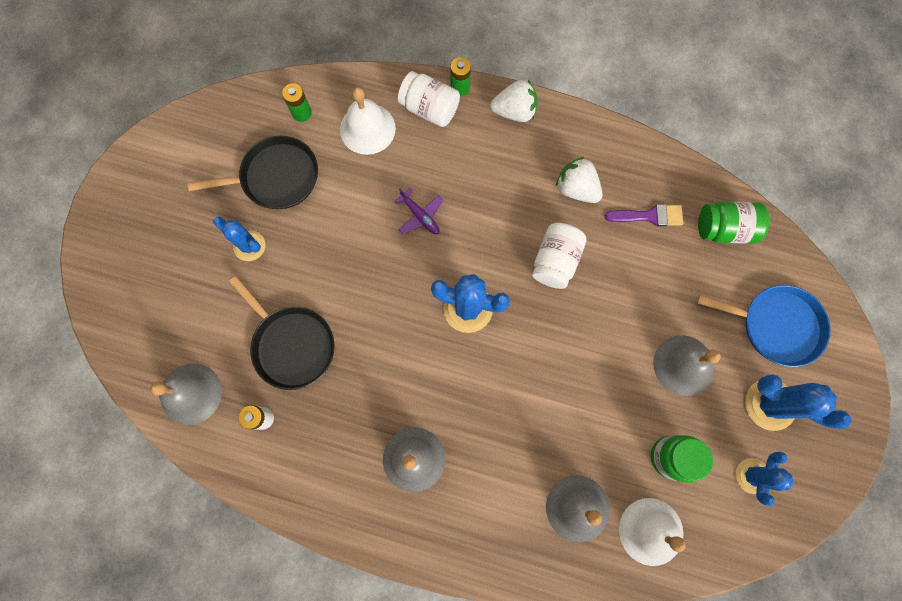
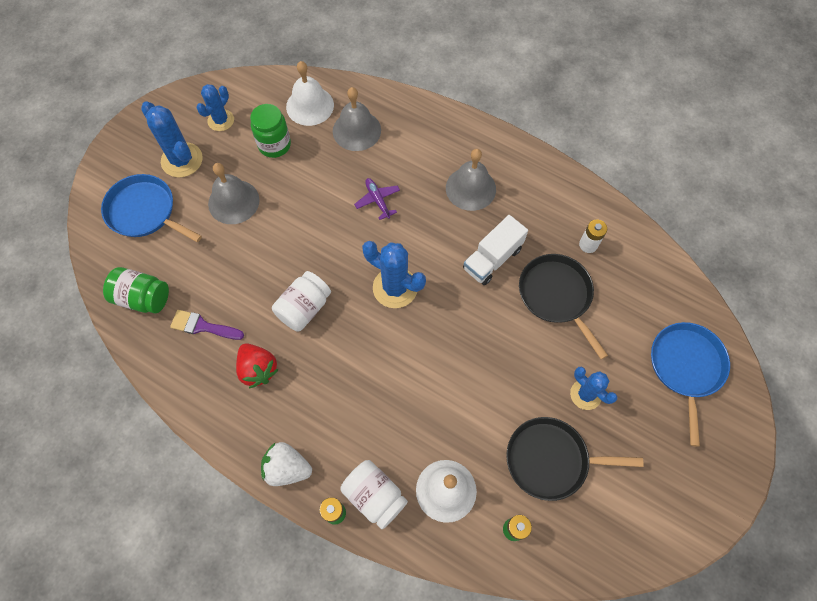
camera: 165 degrees left, 10 degrees down
(148, 299) = (686, 367): none -> blue pan
(191, 393) = (648, 278): grey bell -> none
(369, 371) = (492, 259): none -> white truck
(420, 216) = (415, 381): purple plane -> purple plane (377, 200)
(576, 189) = (258, 369): white strawberry -> red strawberry

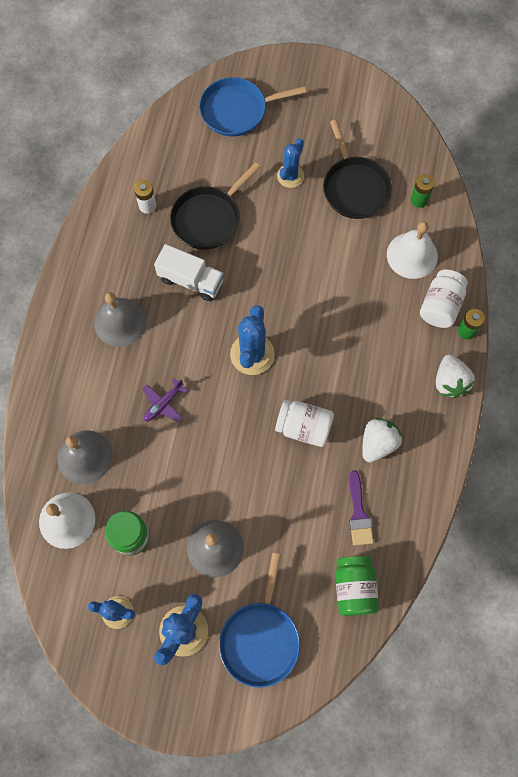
camera: 110 degrees left, 5 degrees up
(258, 369) = (378, 443): red strawberry -> white strawberry

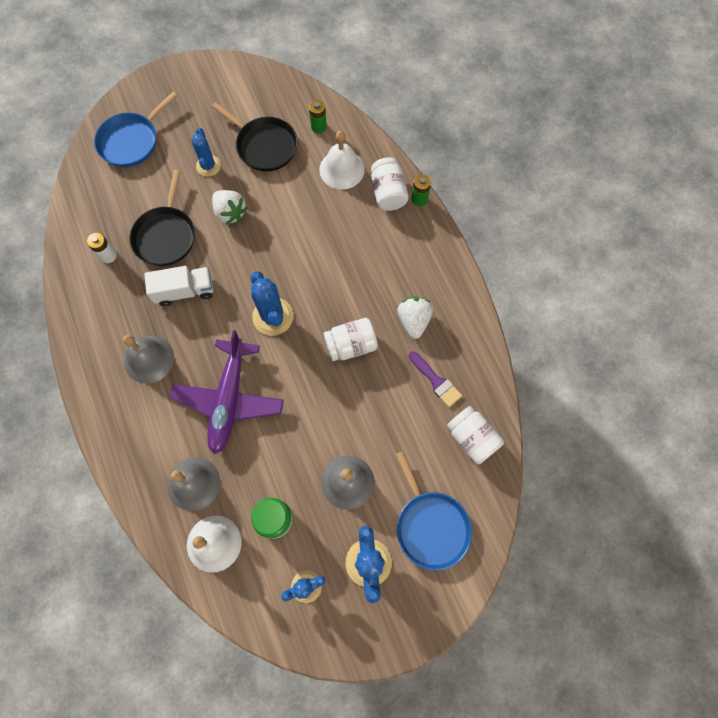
camera: 35 degrees left, 0 degrees up
(163, 404) = (229, 399): purple plane -> purple plane, size x2.32
(354, 588) = (472, 438): green jar -> white jar
(450, 382) = (433, 243): white strawberry -> white strawberry (230, 213)

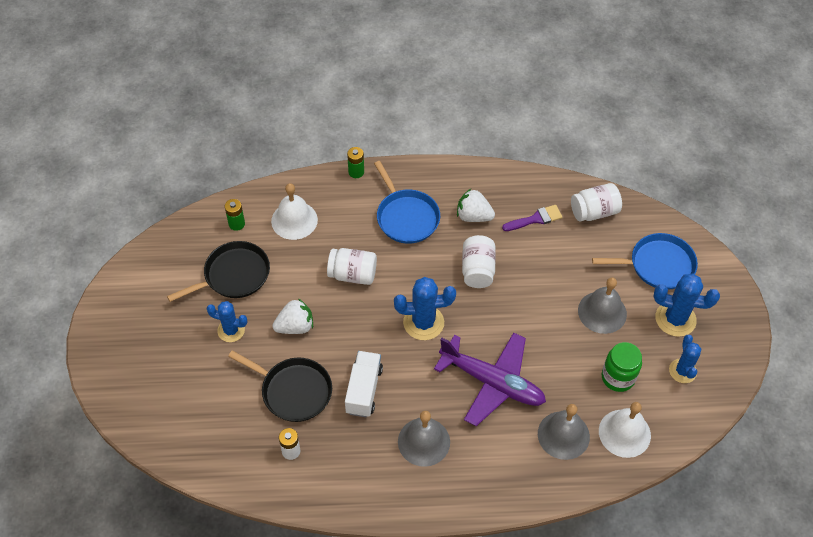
camera: 70 degrees left, 15 degrees down
(131, 141) = (161, 394): blue pan -> blue pan (406, 217)
(388, 193) = (338, 193): white jar -> white jar (352, 274)

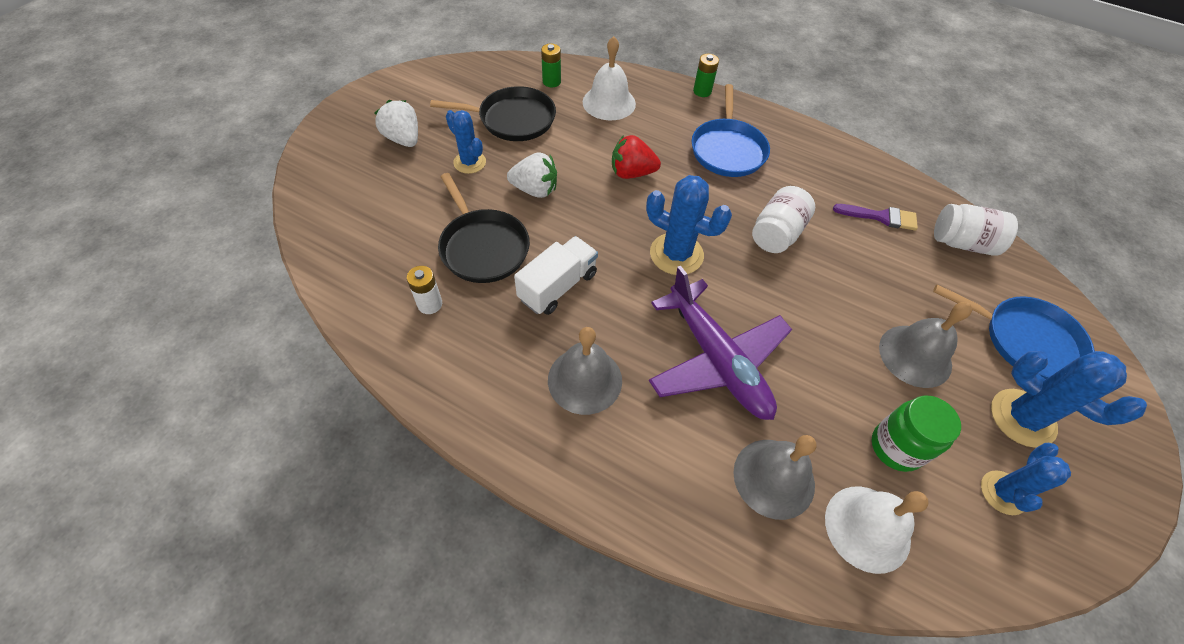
camera: 30 degrees right, 0 degrees up
(352, 274) = (632, 173): white jar -> red strawberry
(473, 216) = (805, 182): white strawberry -> white strawberry (403, 139)

